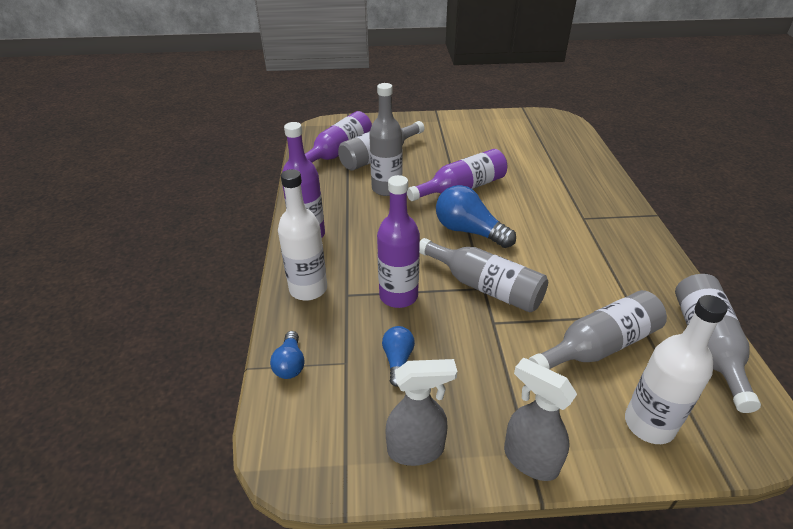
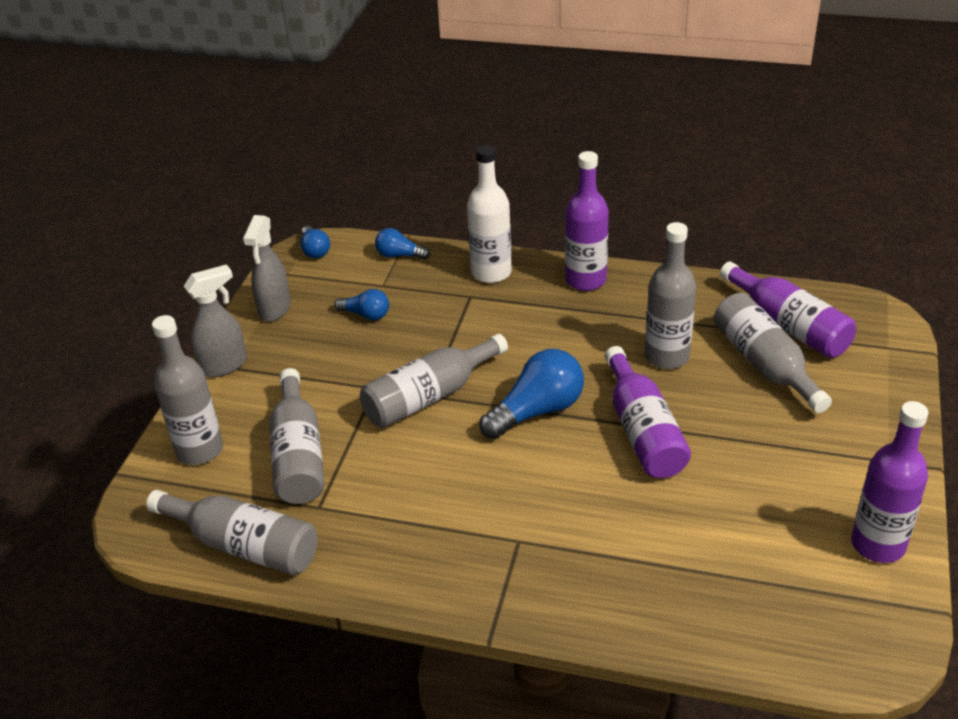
camera: 110 degrees right, 0 degrees up
(291, 452) = (315, 250): none -> blue light bulb
(398, 296) = (449, 330): purple bottle -> purple bottle (878, 544)
(649, 424) = (200, 450): white bottle -> grey bottle

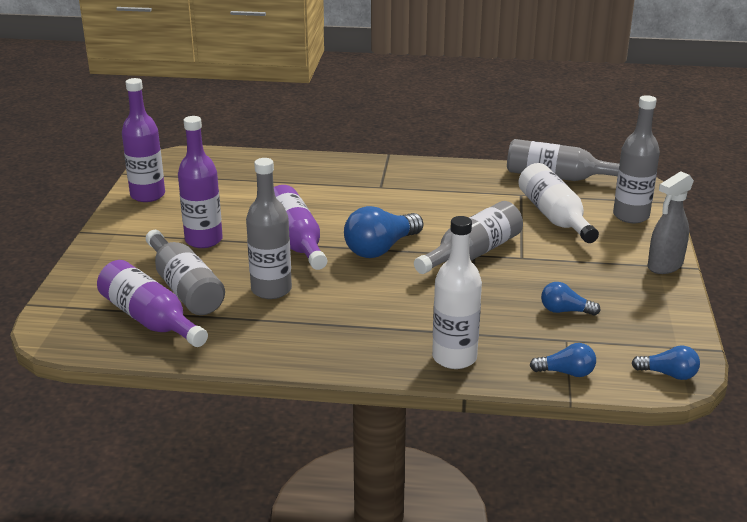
camera: 170 degrees right, 10 degrees down
(274, 309) = (660, 312): grey spray bottle -> none
(298, 455) = (554, 217): grey bottle -> white bottle
(315, 250) = (668, 374): blue light bulb -> blue light bulb turned 135 degrees clockwise
(585, 280) = (350, 354): purple bottle -> purple bottle (203, 240)

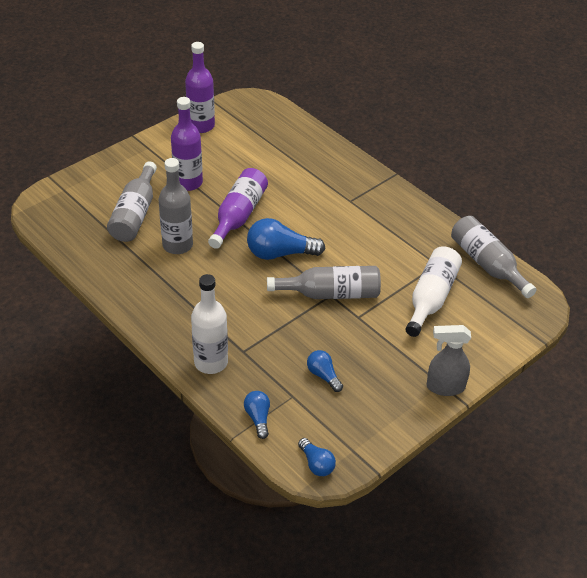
camera: 40 degrees right, 15 degrees up
(150, 320) = (91, 226): purple bottle -> none
(566, 372) = (258, 418): blue light bulb -> blue light bulb turned 150 degrees counterclockwise
(631, 216) = (488, 331): grey bottle -> none

